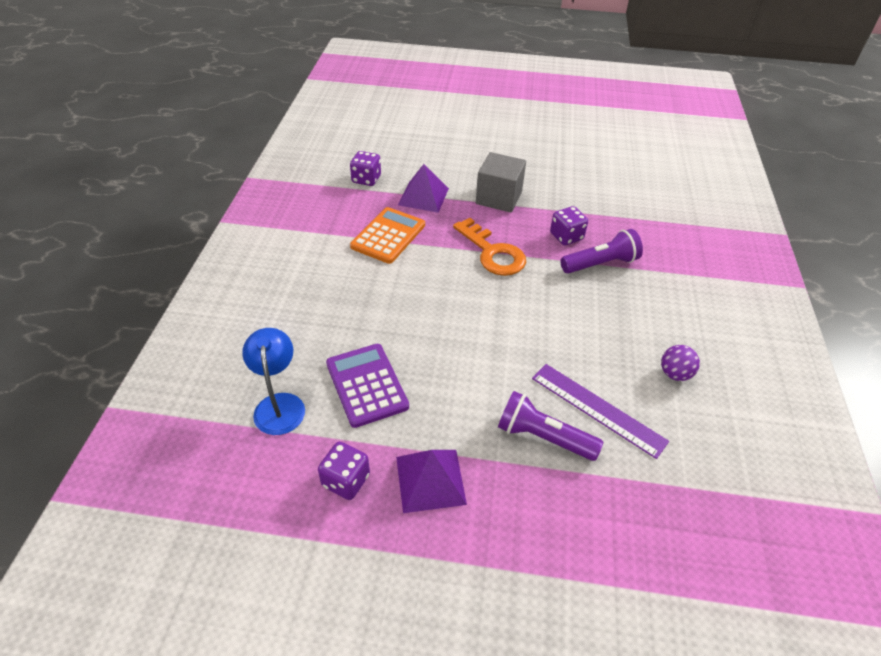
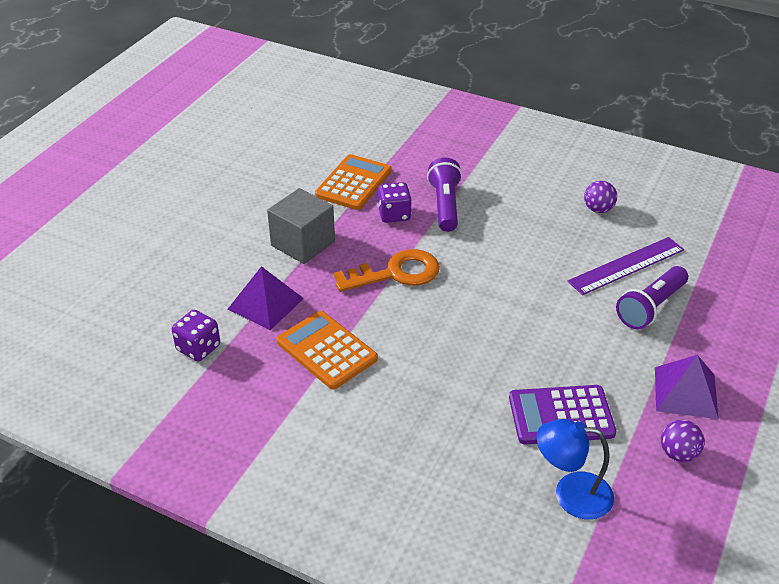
camera: 70 degrees left, 5 degrees down
(346, 480) = (678, 453): purple dice -> purple ball
(591, 206) = (354, 183): none -> orange calculator

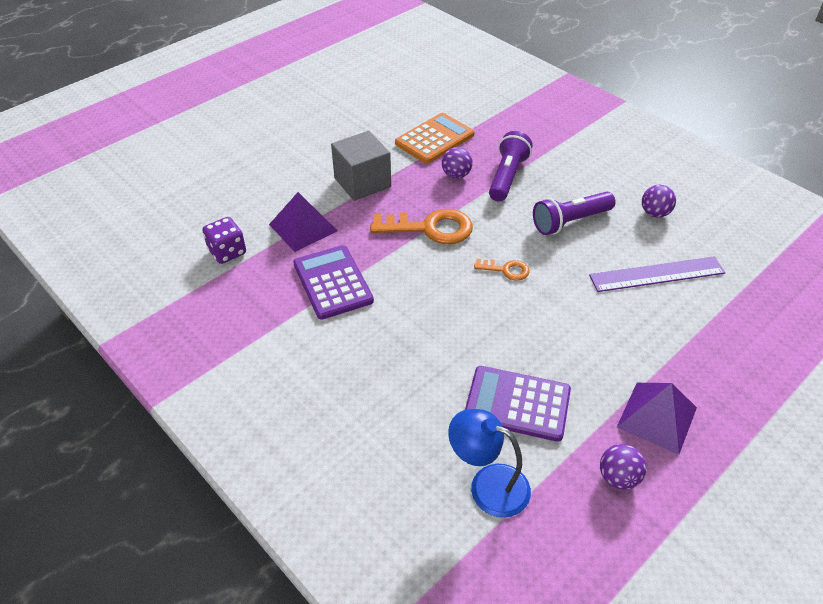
camera: 20 degrees right, 5 degrees up
(326, 350) = (333, 282): orange calculator -> purple calculator
(394, 214) = (456, 175): purple dice -> purple ball
(489, 295) = (506, 270): none -> orange key
(650, 307) = (661, 321): purple flashlight -> purple flashlight (570, 222)

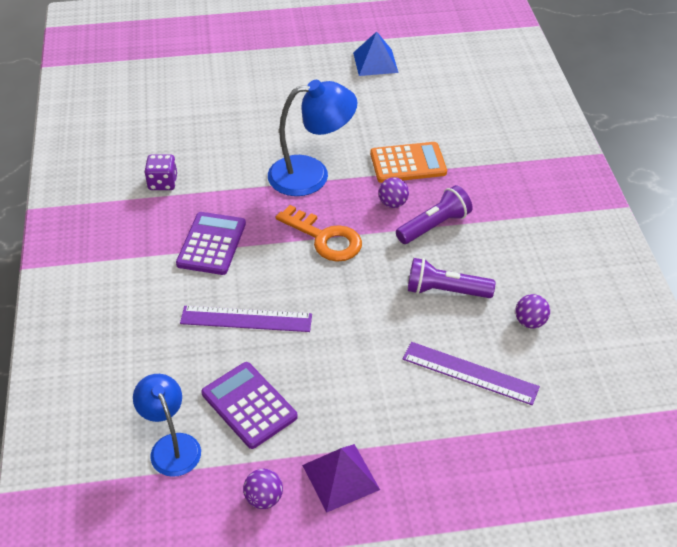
camera: 35 degrees right, 0 degrees up
(303, 227) = (232, 190): purple pyramid -> none
(323, 74) = (375, 62): none -> blue pyramid
(362, 182) = (311, 174): grey cube -> blue lamp
(434, 330) = (246, 319): none -> purple ruler
(506, 270) = (348, 302): orange key -> none

